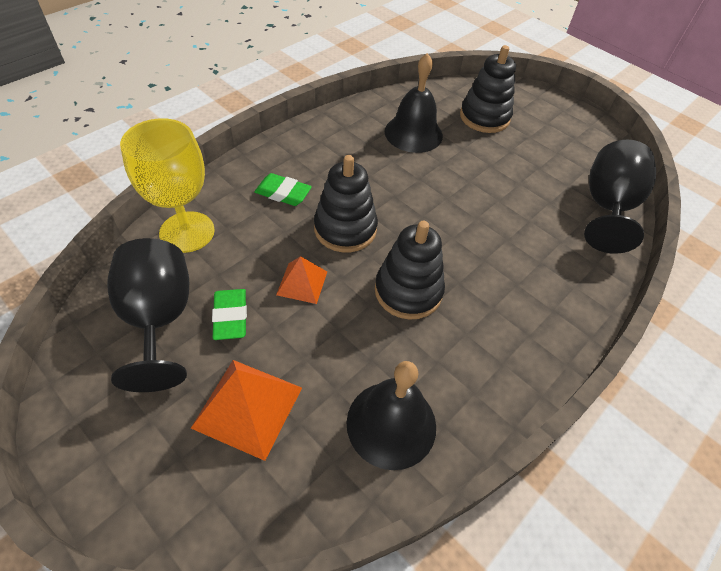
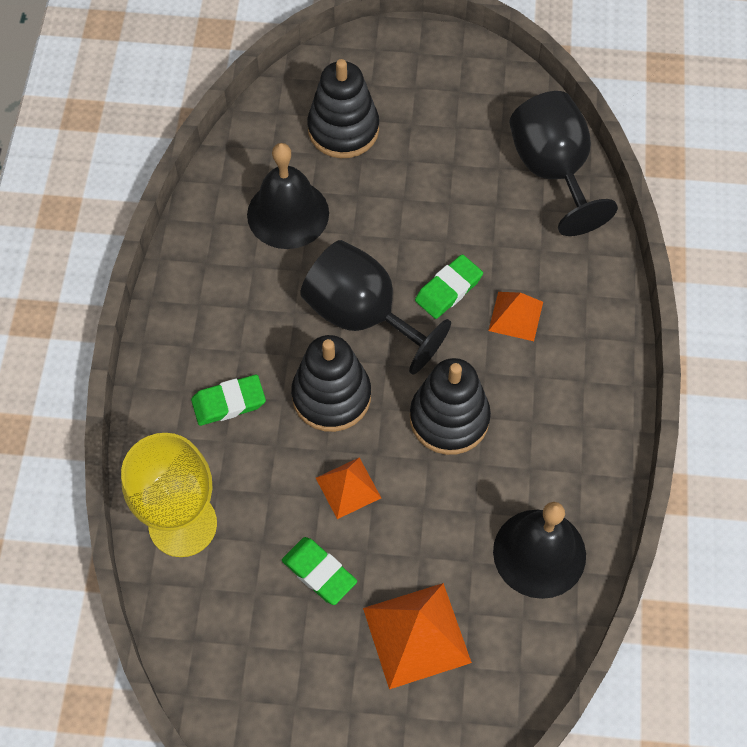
camera: 35 degrees left, 10 degrees up
(159, 319) = (259, 627): black goblet -> black goblet (362, 316)
(476, 223) = (448, 289): none -> green eraser
(510, 265) = (515, 316): none -> orange pyramid

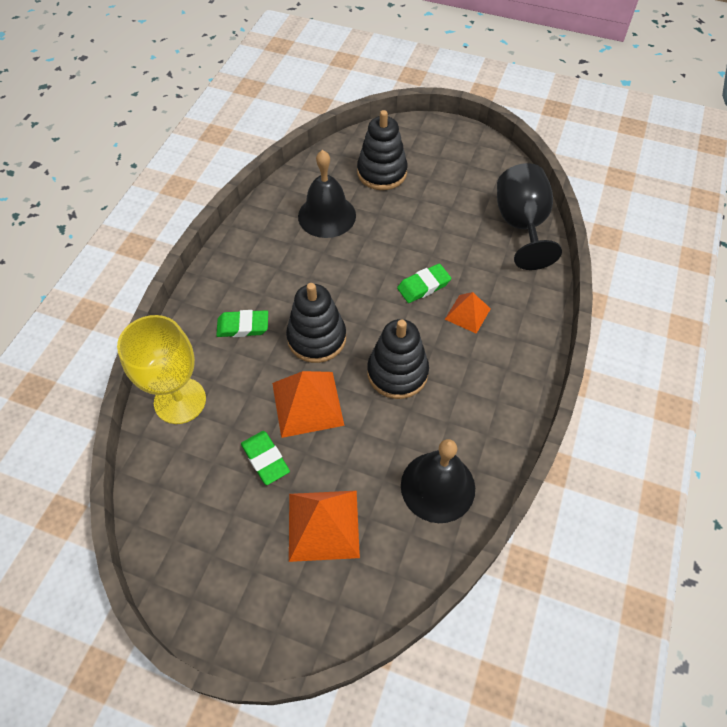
camera: 15 degrees right, 5 degrees down
(348, 487) = (307, 403): orange pyramid -> orange pyramid, size x1.66
(362, 316) = (356, 290): black goblet -> none

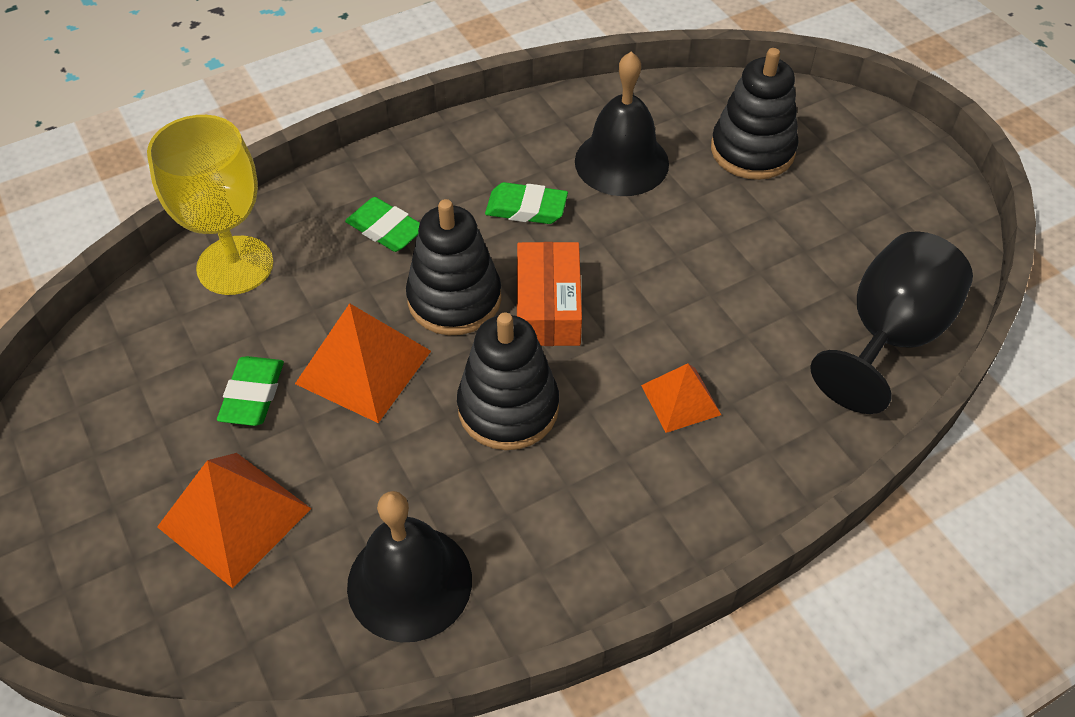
camera: 40 degrees right, 5 degrees down
(365, 311) = (548, 307): none -> orange box
(423, 286) = (657, 325): green eraser -> green eraser (526, 208)

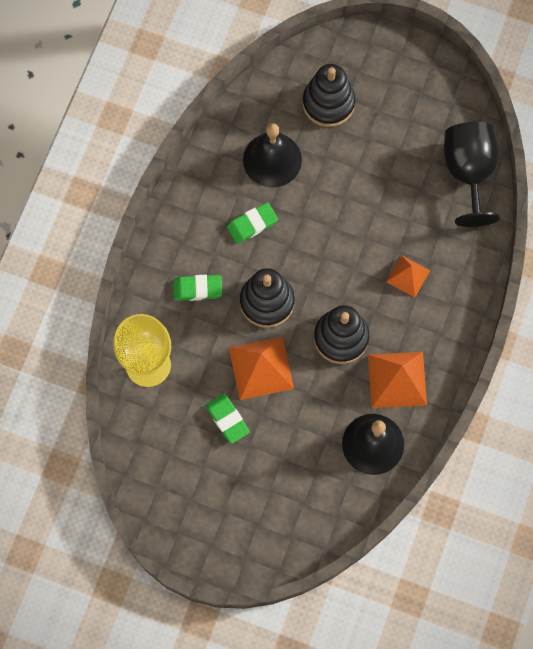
camera: 40 degrees left, 20 degrees up
(235, 517) = (278, 475): orange pyramid -> orange pyramid (397, 379)
(548, 307) = (312, 272): orange box -> none

